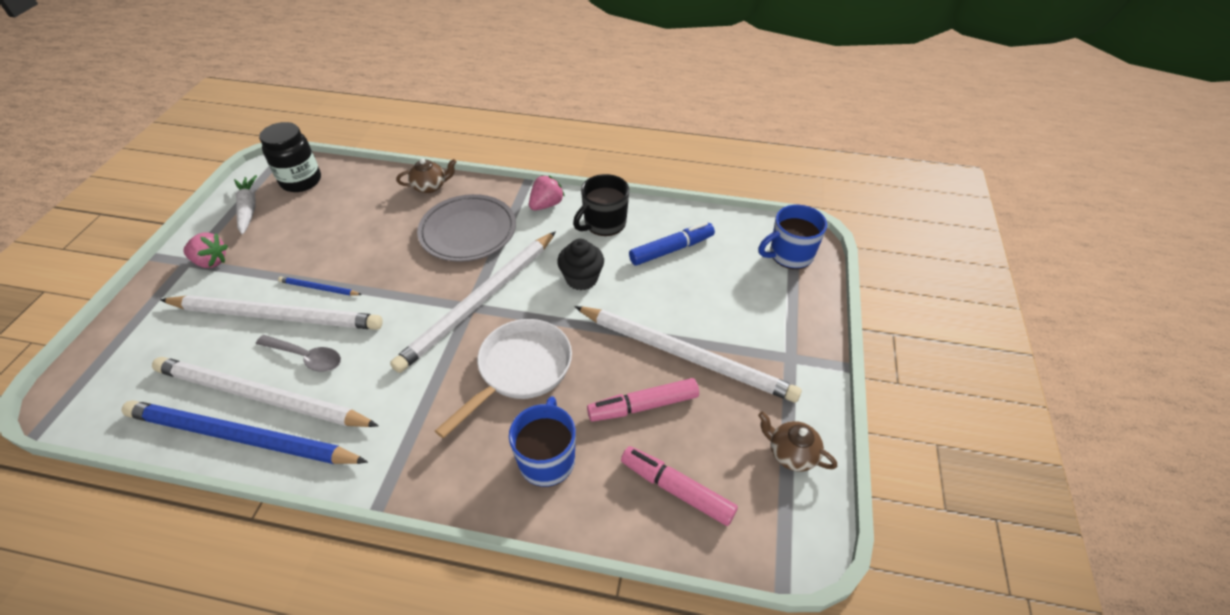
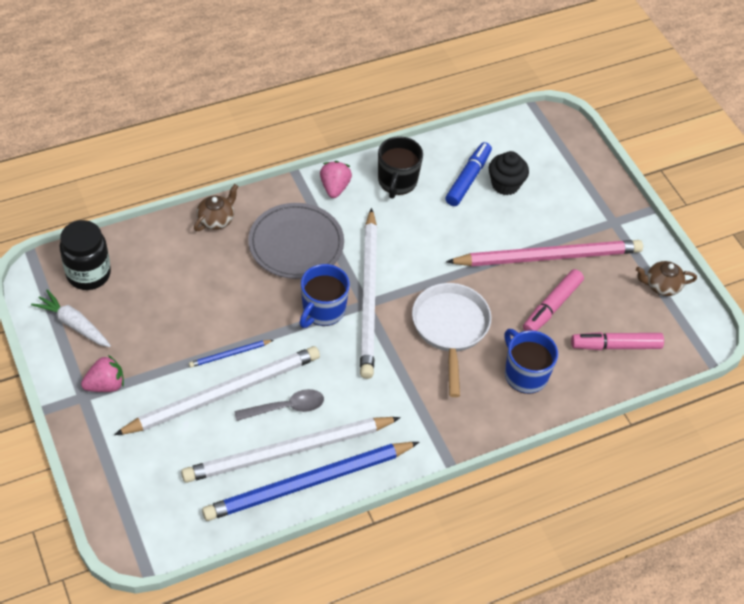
camera: 40 degrees left, 5 degrees up
(581, 278) = (425, 237): black cupcake -> black cupcake (505, 184)
(686, 355) = (548, 257): white pencil -> pink pencil
(789, 255) = (553, 140): blue mug -> blue mug (322, 310)

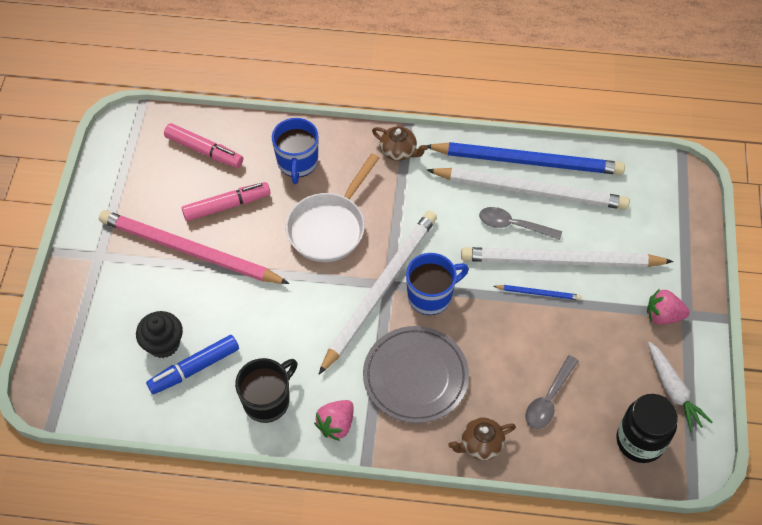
camera: 145 degrees left, 5 degrees up
(178, 273) = (548, 399): none -> grey spoon
(661, 286) = (117, 179): brown teapot -> brown teapot (399, 151)

